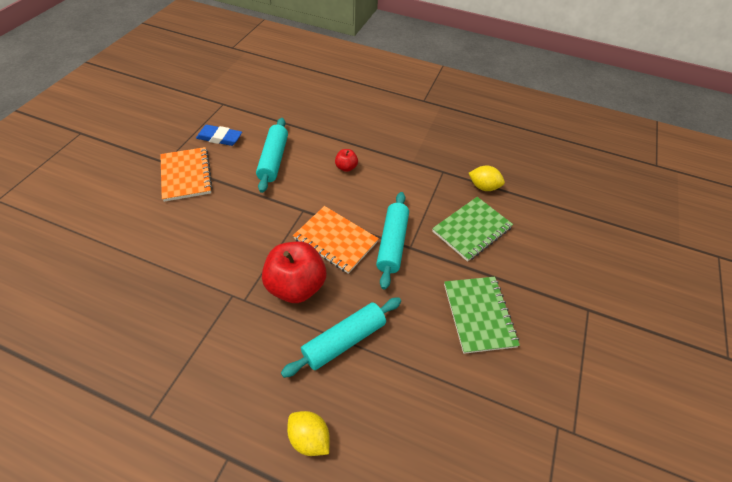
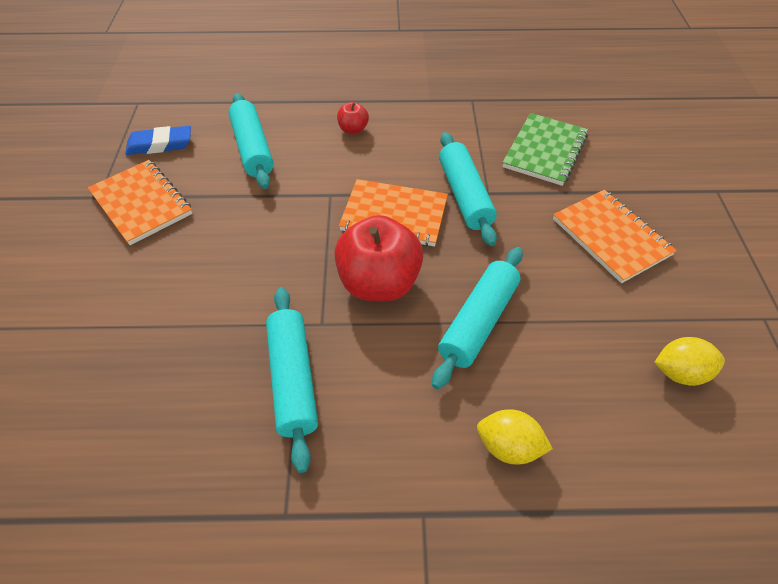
camera: 20 degrees left, 0 degrees up
(205, 330) = (293, 379): none -> turquoise rolling pin
(479, 315) = (611, 237): green notebook -> orange notebook
(483, 187) = (528, 102): yellow lemon -> yellow lemon (680, 372)

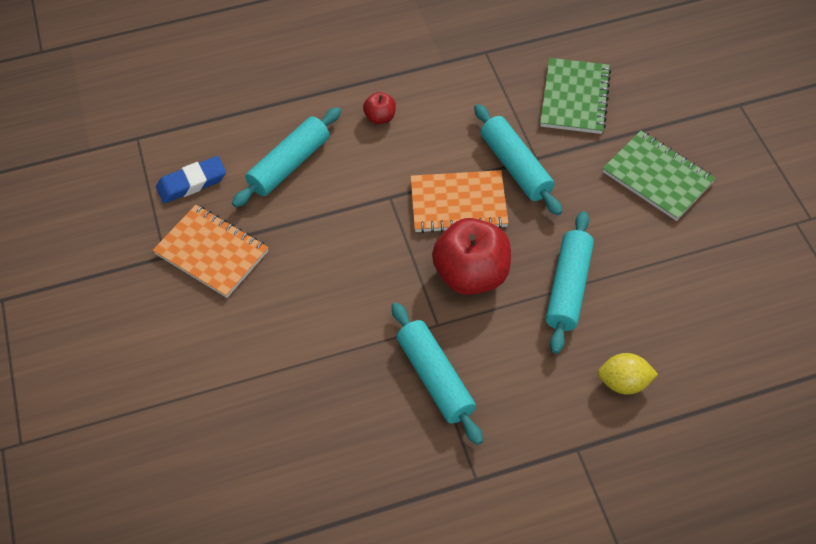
camera: 15 degrees left, 5 degrees up
(252, 149) = (289, 164): turquoise rolling pin -> turquoise rolling pin turned 75 degrees clockwise
(611, 237) = (657, 177): orange notebook -> green notebook
(680, 372) = (738, 288): yellow lemon -> none

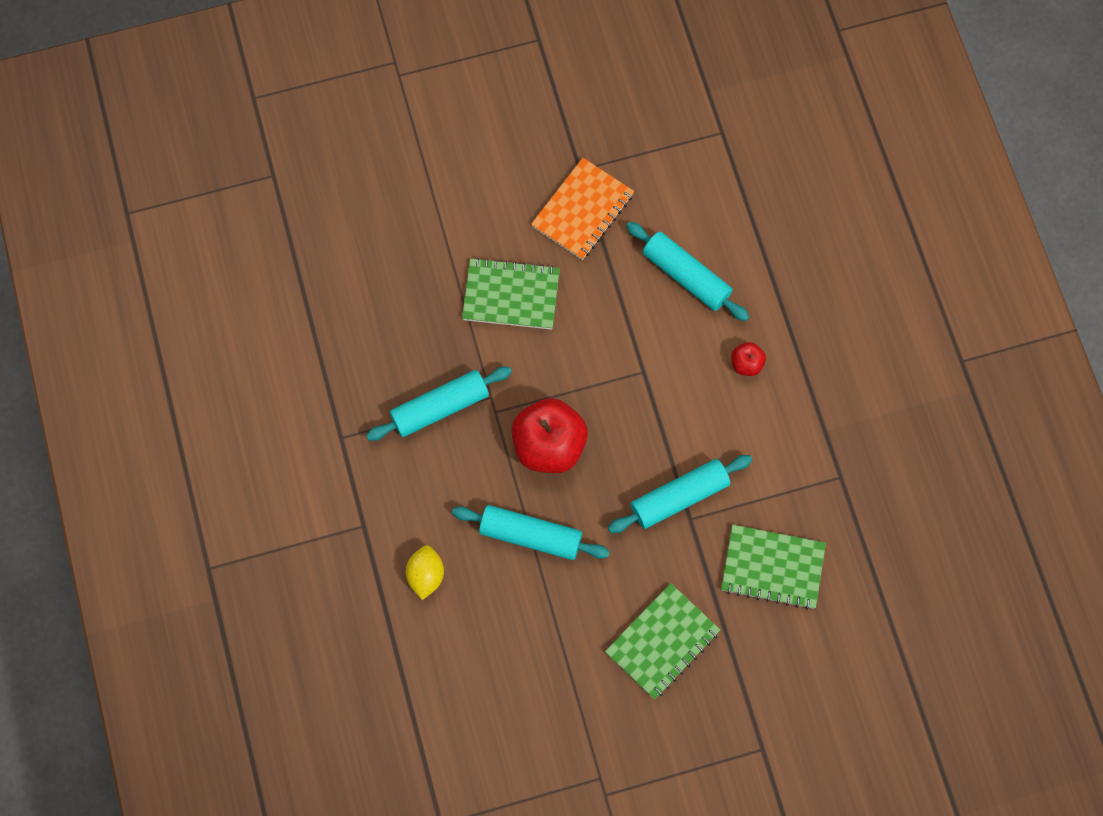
camera: 90 degrees right, 15 degrees up
(192, 183) = (665, 187): blue eraser -> none
(305, 315) = (511, 295): none -> green notebook
(458, 204) = (633, 437): orange notebook -> none

